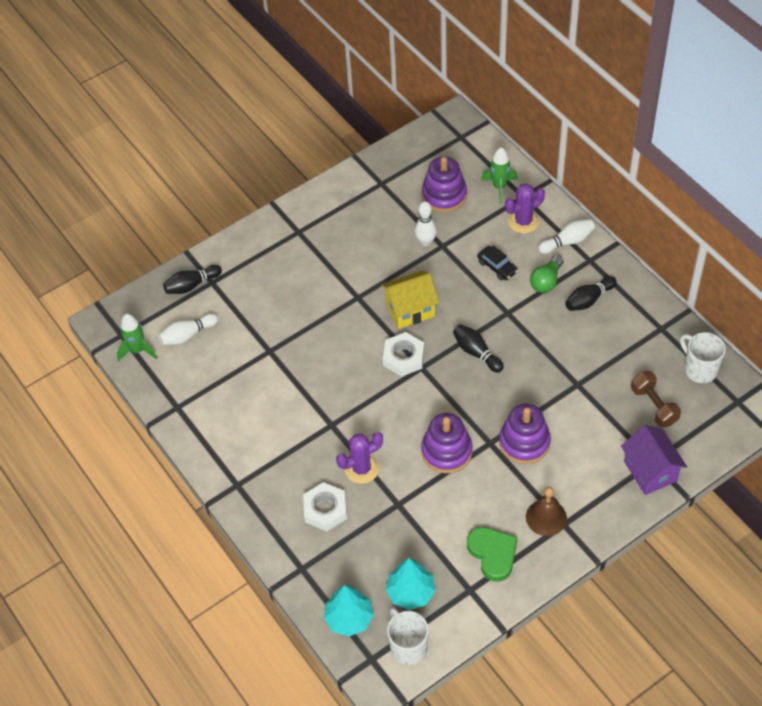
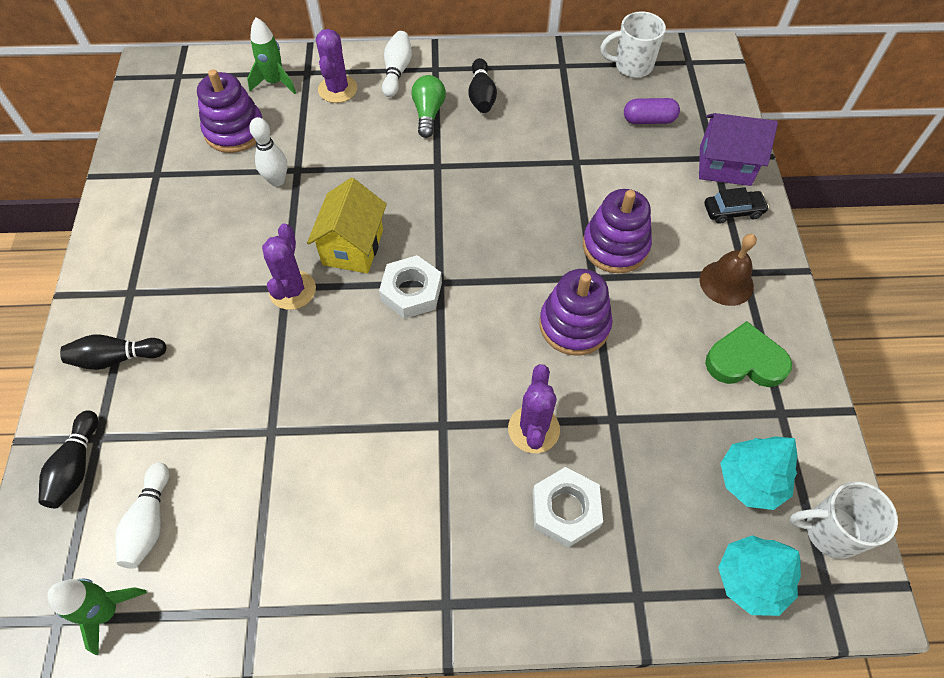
camera: 60 degrees left, 5 degrees up
(358, 301) = (292, 290): none -> purple cactus
(476, 352) = (464, 221): black bowling pin -> black bowling pin (116, 358)
(497, 267) = (371, 141): black car -> black car (733, 211)
(546, 281) = (428, 113): green light bulb -> green light bulb turned 150 degrees counterclockwise
(654, 406) = (649, 120): brown dumbbell -> purple capsule

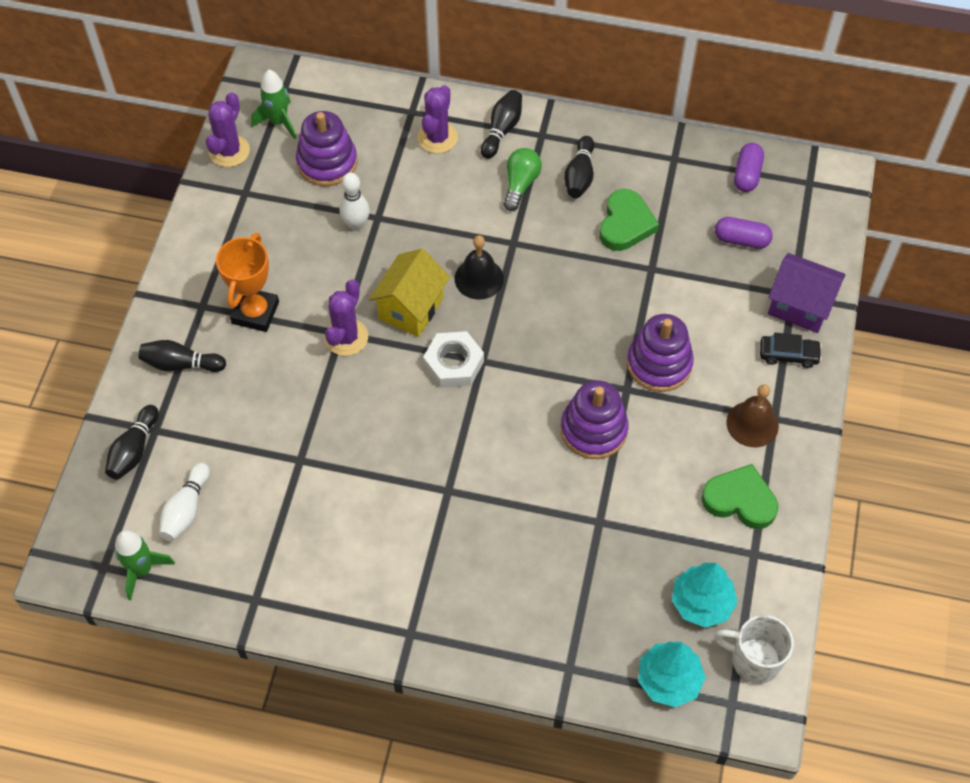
camera: 15 degrees right, 0 degrees up
(189, 286) = (255, 312): none -> orange trophy
(275, 82) = (377, 117): green rocket -> green rocket (278, 122)
(397, 71) = (502, 130): white bowling pin -> black bowling pin
(413, 205) = (479, 278): none -> black bell
(533, 429) = (526, 513): purple cactus -> purple cactus (229, 151)
(538, 128) = (625, 224): none -> green heart
(565, 509) = (532, 586): white nut -> none
(632, 66) = (747, 174): white mug -> purple capsule

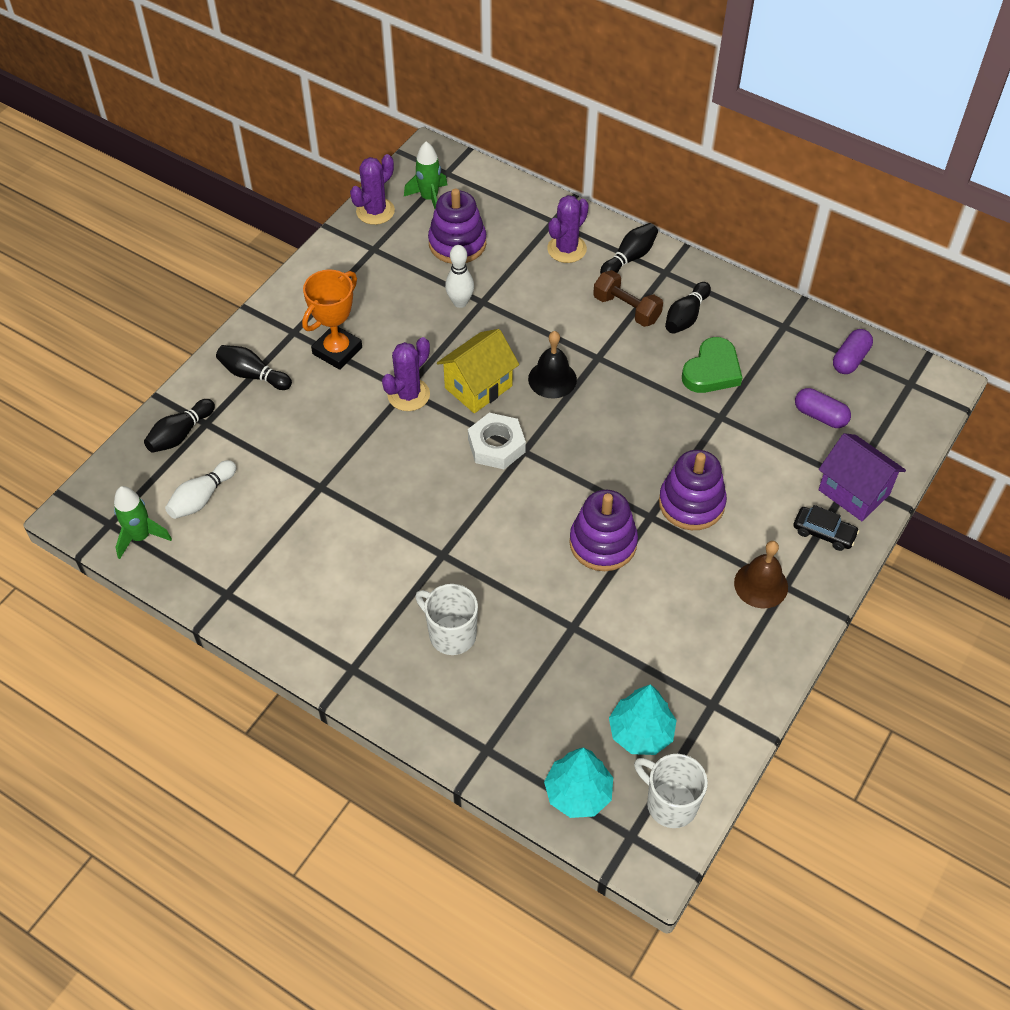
camera: 20 degrees right, 5 degrees down
(489, 567) = (451, 634): none -> white mug
(520, 184) = (626, 309): green light bulb -> brown dumbbell
(740, 500) = (719, 650): green heart -> none

